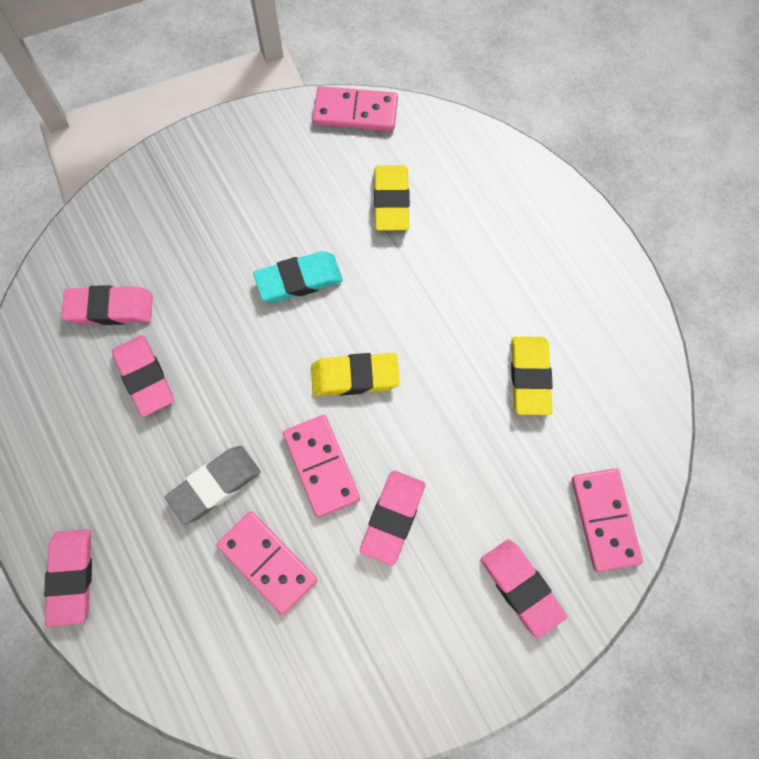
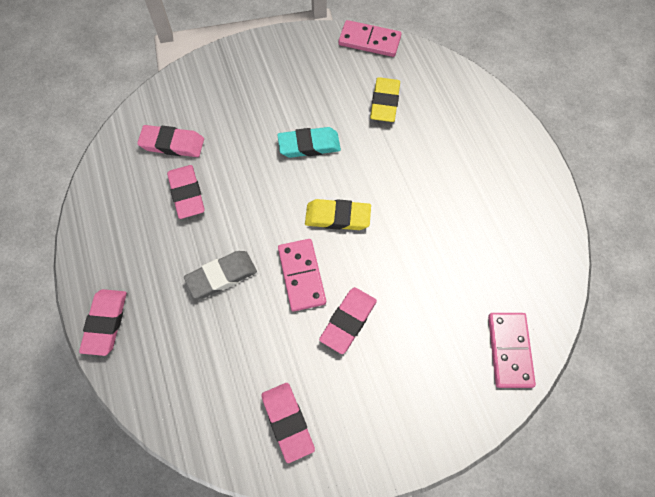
camera: 10 degrees right, 5 degrees down
(267, 562) = (249, 337): pink domino -> none
(521, 588) = (437, 390): pink eraser -> pink eraser (287, 422)
(529, 377) = (467, 238): yellow eraser -> none

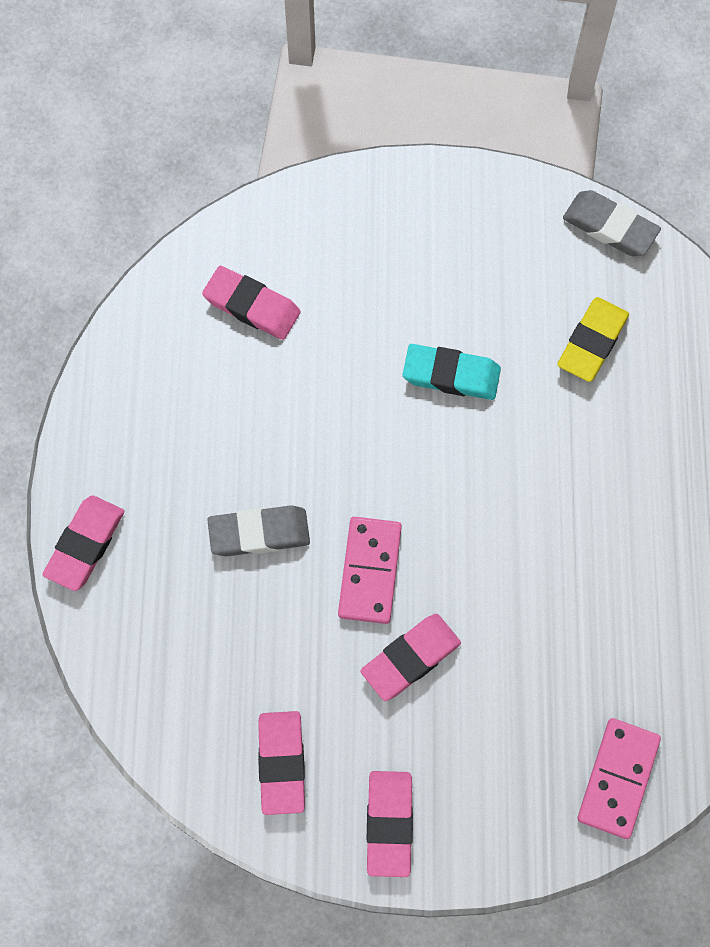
camera: 20 degrees right, 5 degrees up
(187, 194) = (249, 392): pink eraser -> pink eraser (389, 824)
(337, 217) = (452, 502): yellow eraser -> none
(369, 41) = (610, 227): pink domino -> grey eraser

